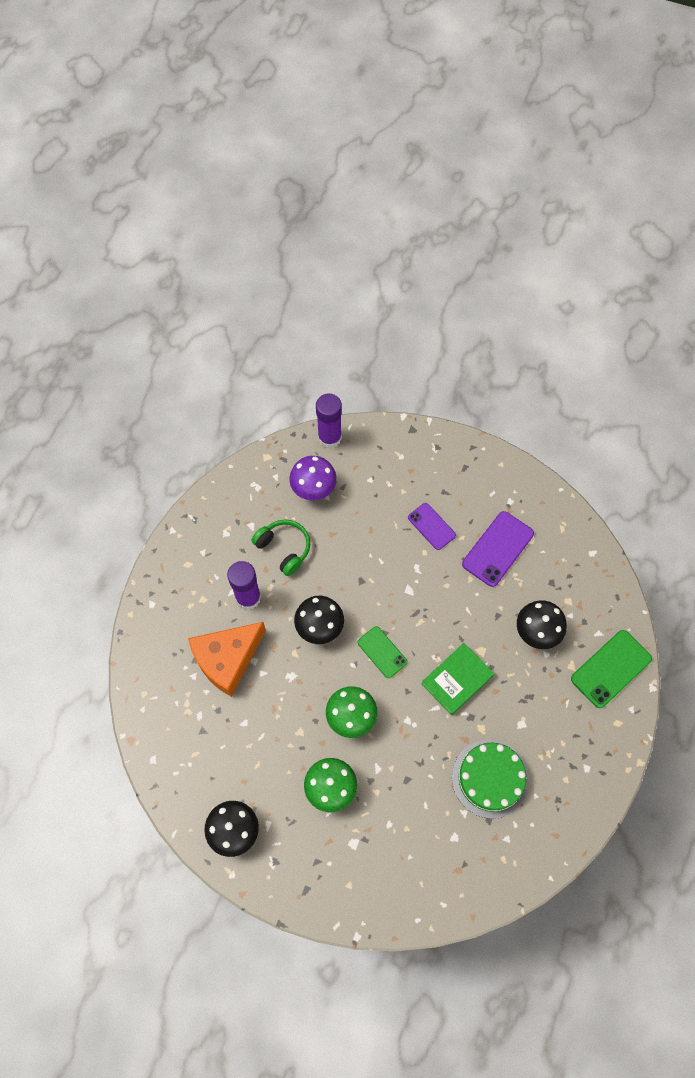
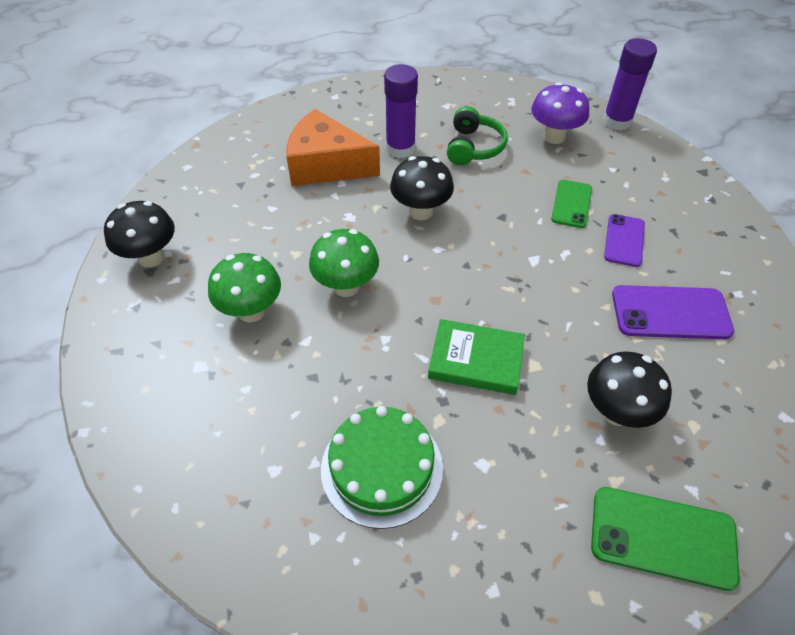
camera: 55 degrees right, 15 degrees down
(382, 652) = (442, 274): green phone -> green phone (571, 204)

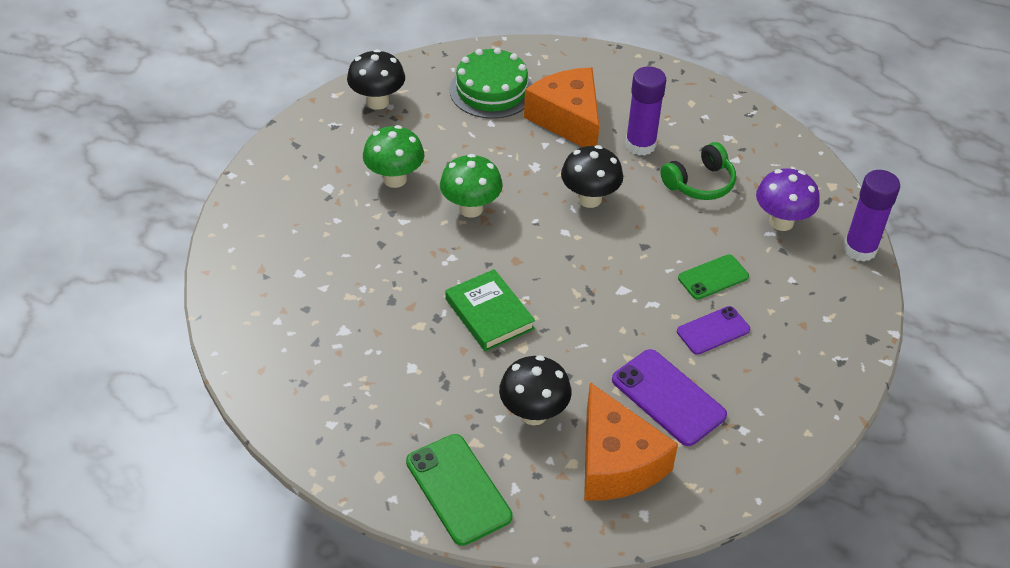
camera: 45 degrees right, 5 degrees down
(382, 468) = (354, 320): green cake -> green cake (491, 90)
(715, 395) = (616, 462): none -> orange cheese

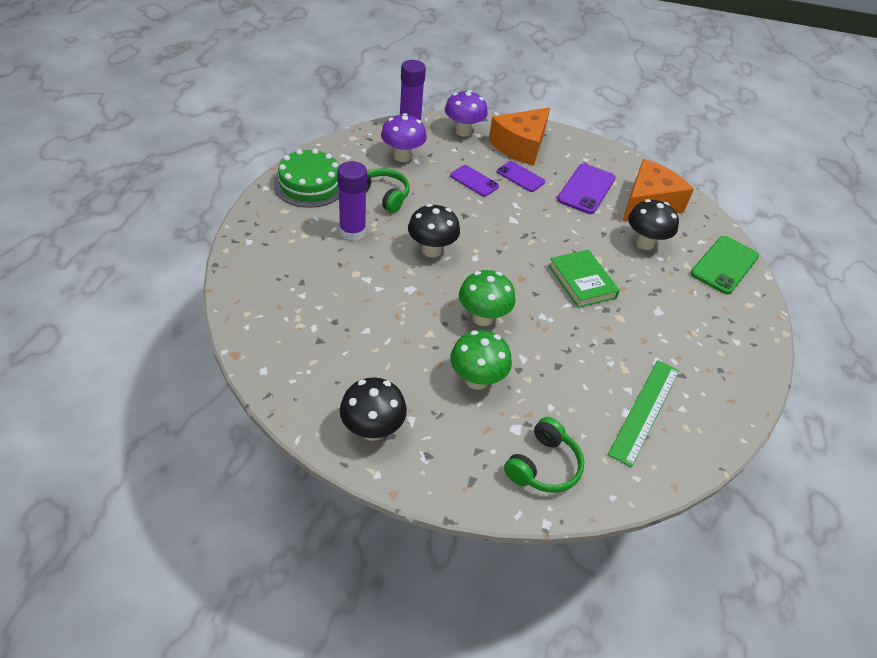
camera: 115 degrees left, 0 degrees up
(281, 192) = (543, 466): none -> green headphones
(292, 288) = (645, 410): none -> green ruler
(489, 314) = (582, 281): green book -> green book turned 60 degrees counterclockwise
(491, 90) = (317, 341): green cake -> green cake (310, 185)
(568, 119) = (338, 279): orange cheese -> orange cheese (520, 146)
(713, 277) = (474, 181): green phone -> purple phone
(837, 303) = (463, 131): none -> purple mushroom

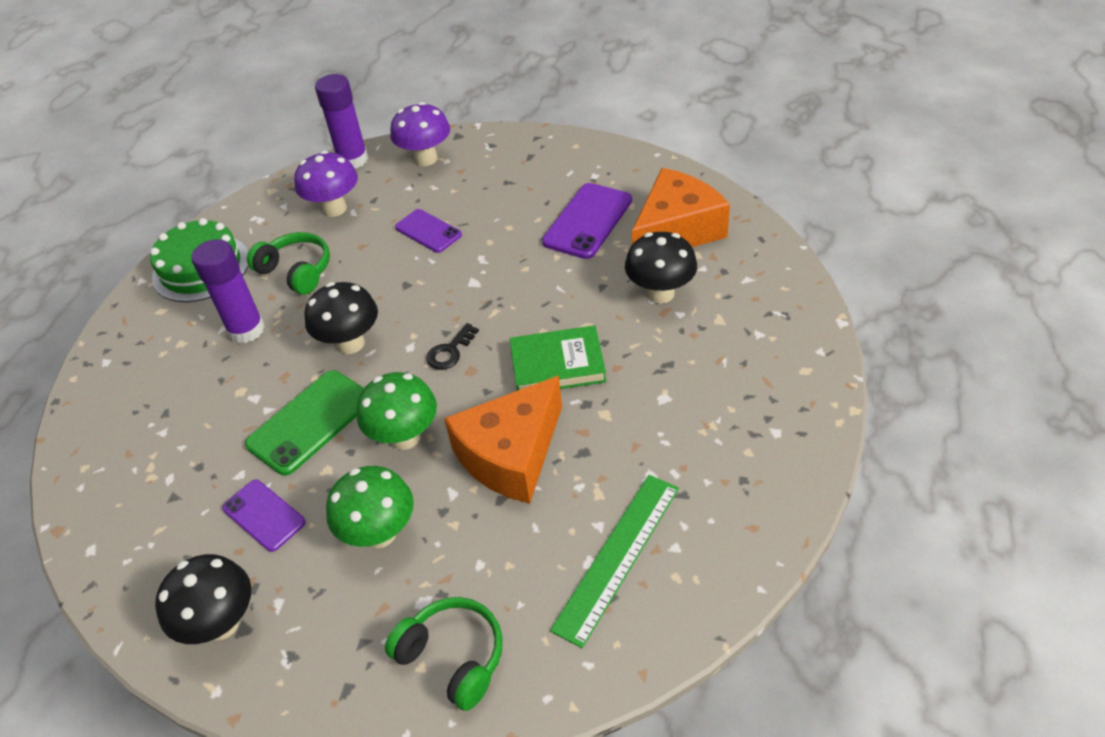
camera: 10 degrees right, 0 degrees up
(504, 264) = (450, 351): none -> black key
(520, 146) = (503, 169): orange cheese -> orange cheese (511, 455)
(520, 177) = (495, 215): purple phone -> purple phone (264, 515)
(543, 466) = (453, 657): green headphones -> green headphones turned 90 degrees counterclockwise
(582, 281) = (557, 365): green book -> green book turned 75 degrees counterclockwise
(724, 265) = (776, 312): green phone -> green phone (310, 422)

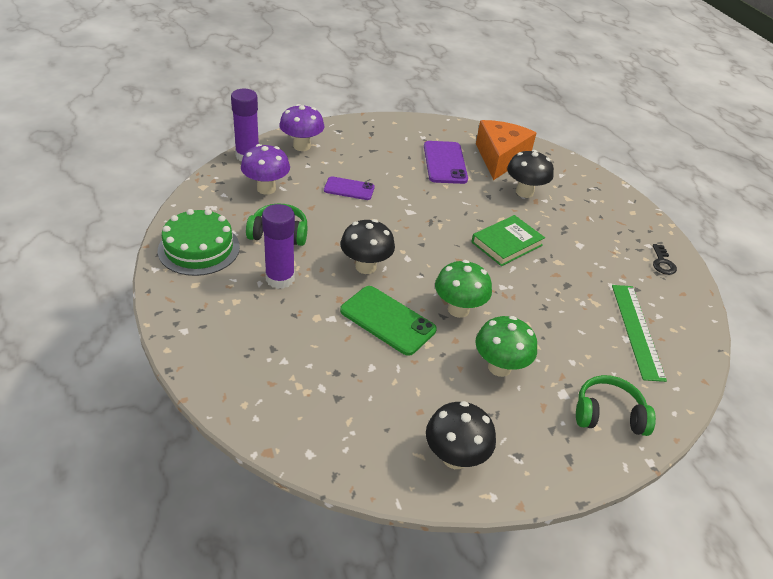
camera: 40 degrees left, 5 degrees down
(264, 515) = (415, 384): purple phone -> none
(310, 422) = (387, 320): green phone -> green phone turned 60 degrees counterclockwise
(450, 351) = (436, 254): black key -> black key (662, 263)
(511, 455) = (530, 299): orange cheese -> none

